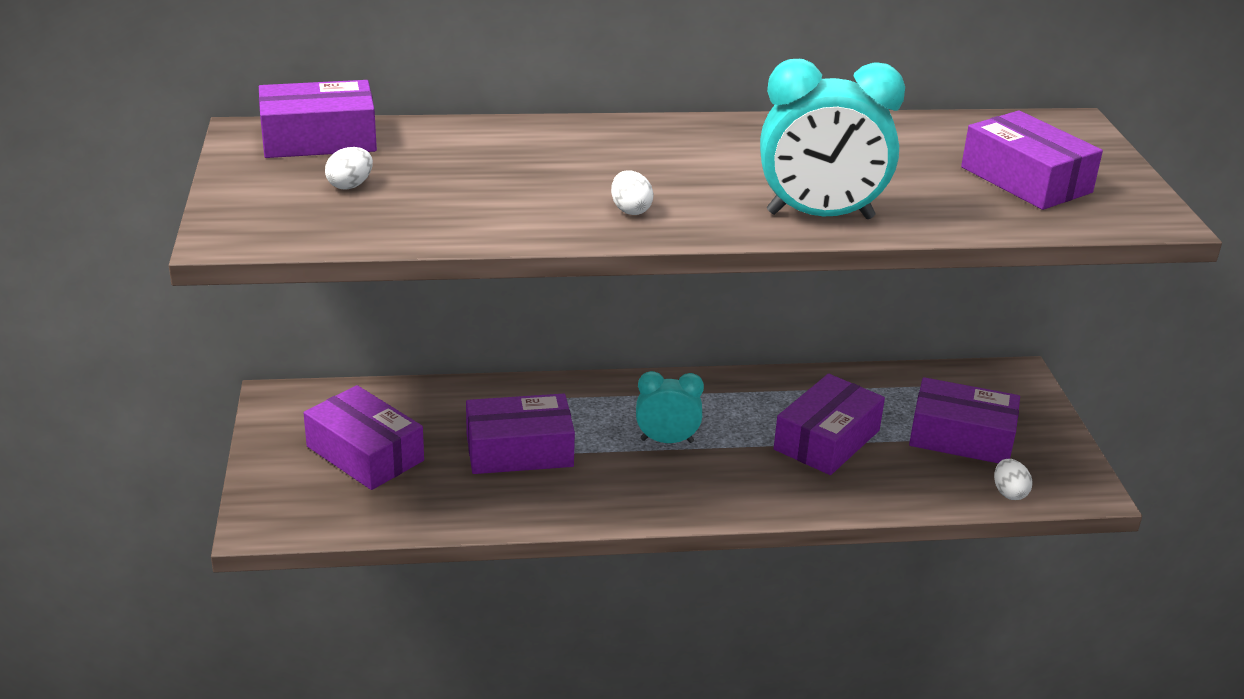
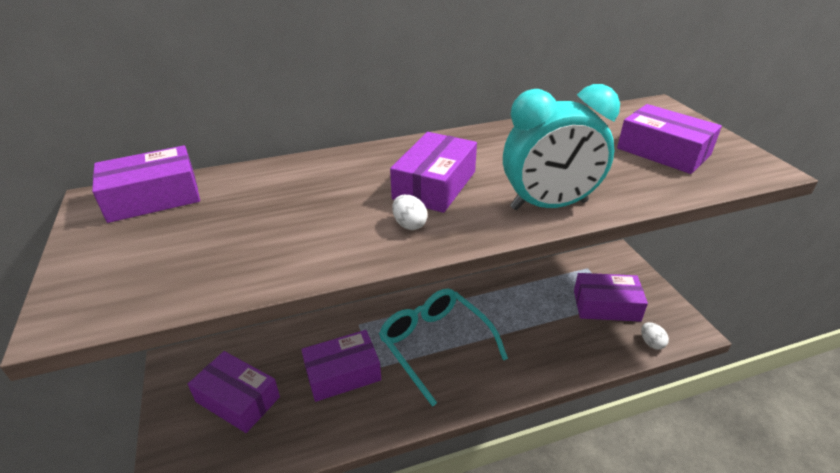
camera: 10 degrees left, 5 degrees up
(350, 185) = (180, 239): white egg -> none
(667, 440) = (435, 345): turquoise clock -> turquoise glasses
(827, 440) = (531, 324): purple box -> purple box (435, 185)

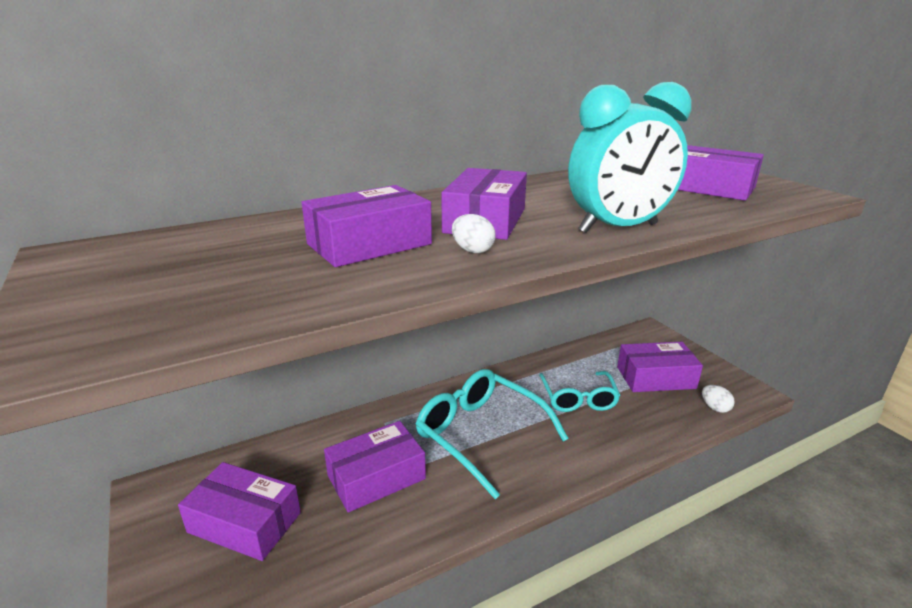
camera: 10 degrees left, 10 degrees down
(153, 197) = (143, 247): purple box -> purple box (369, 244)
(529, 319) = (578, 398): none -> turquoise glasses

